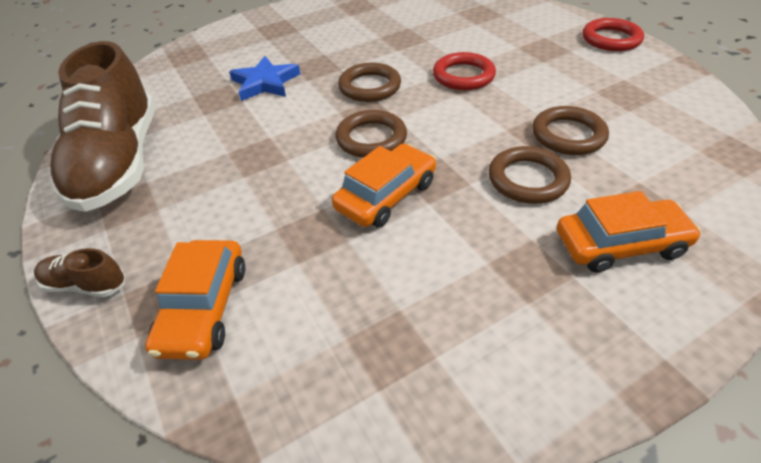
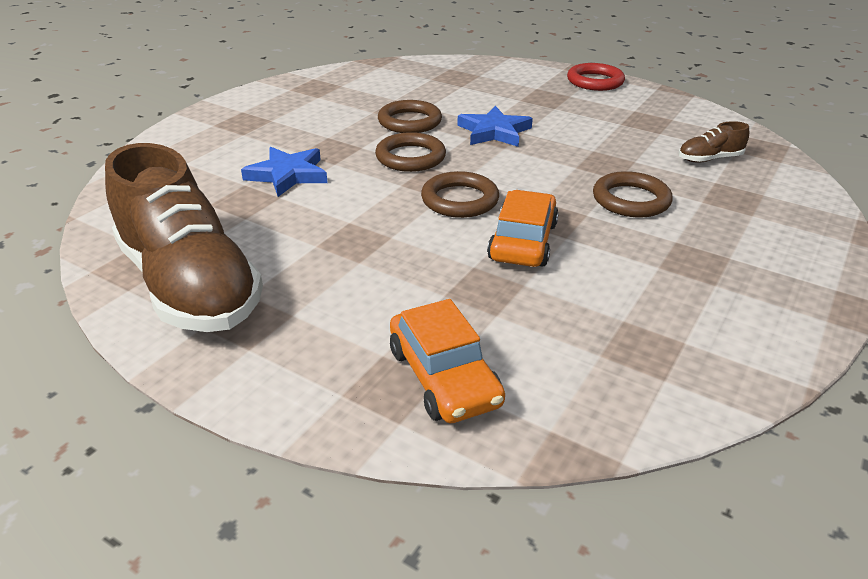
camera: 30 degrees left, 10 degrees down
(86, 285) = (287, 402): brown shoe -> brown shoe (709, 159)
(463, 76) = (494, 132): red ring -> blue star
(568, 135) = (631, 160): brown ring -> brown ring (409, 122)
(620, 244) = (741, 227): orange car -> none

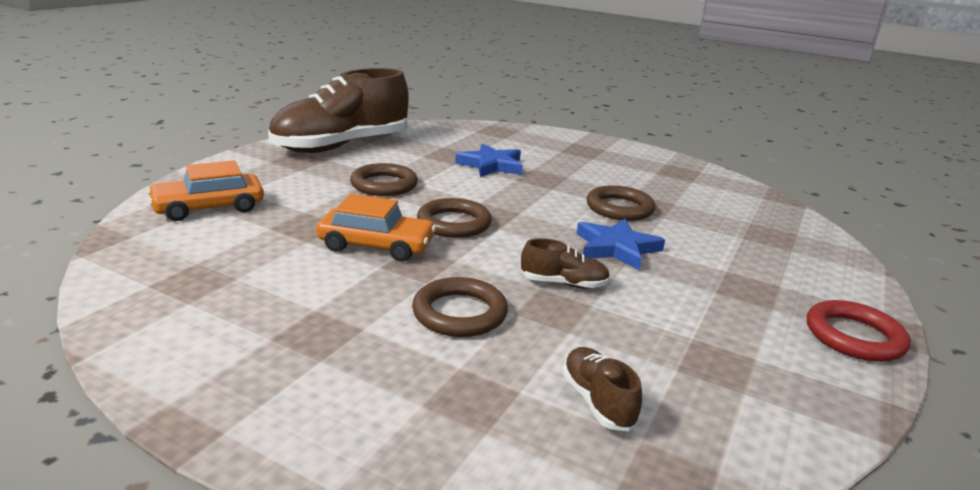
camera: 85 degrees right, 10 degrees down
(410, 157) = (537, 206): brown ring -> brown ring (384, 185)
(565, 157) = (563, 283): none -> brown shoe

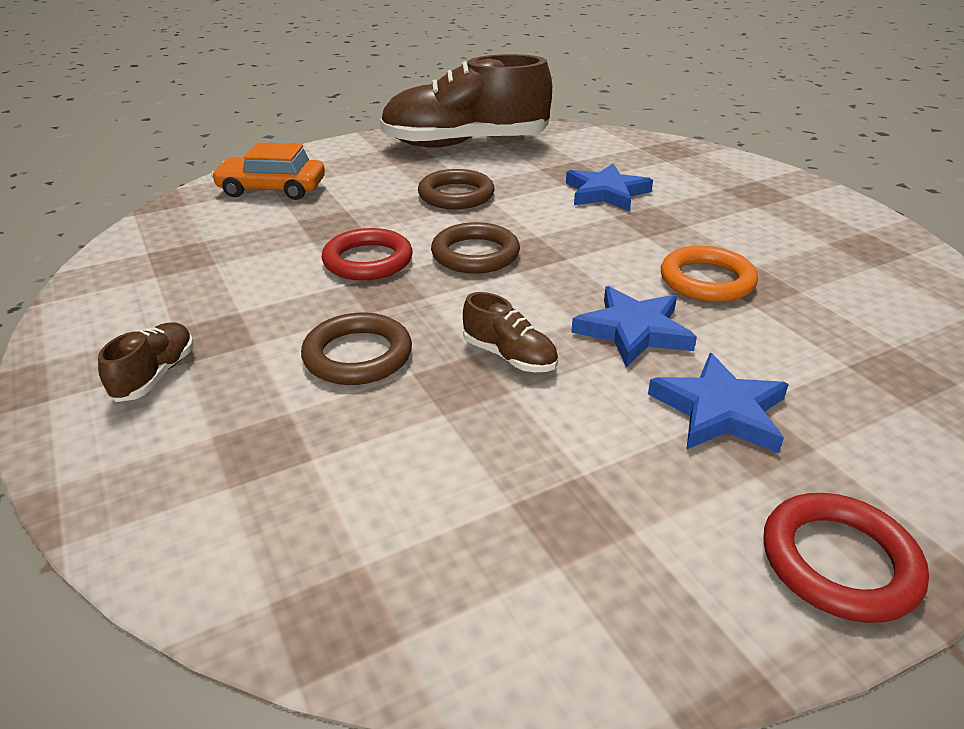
camera: 35 degrees right, 10 degrees up
(376, 245) = (368, 261): orange car -> red ring
(597, 401) = (372, 501): brown shoe -> brown shoe (155, 375)
(619, 208) = (706, 280): brown ring -> orange ring
(715, 280) = (720, 410): none -> blue star

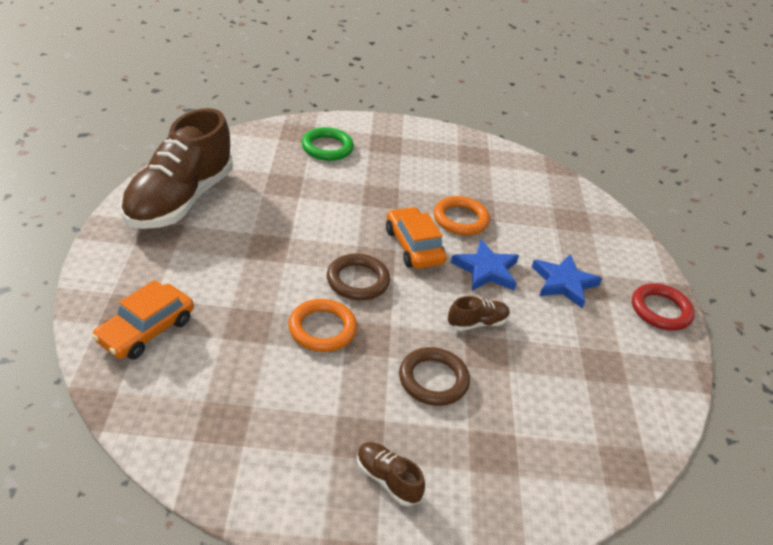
camera: 65 degrees left, 5 degrees up
(368, 261) = (322, 329): red ring -> orange ring
(456, 195) = (265, 247): brown ring -> none
(593, 267) = (413, 246): none -> orange car
(606, 193) = (329, 190): blue star -> none
(676, 169) = (327, 148): none -> green ring

